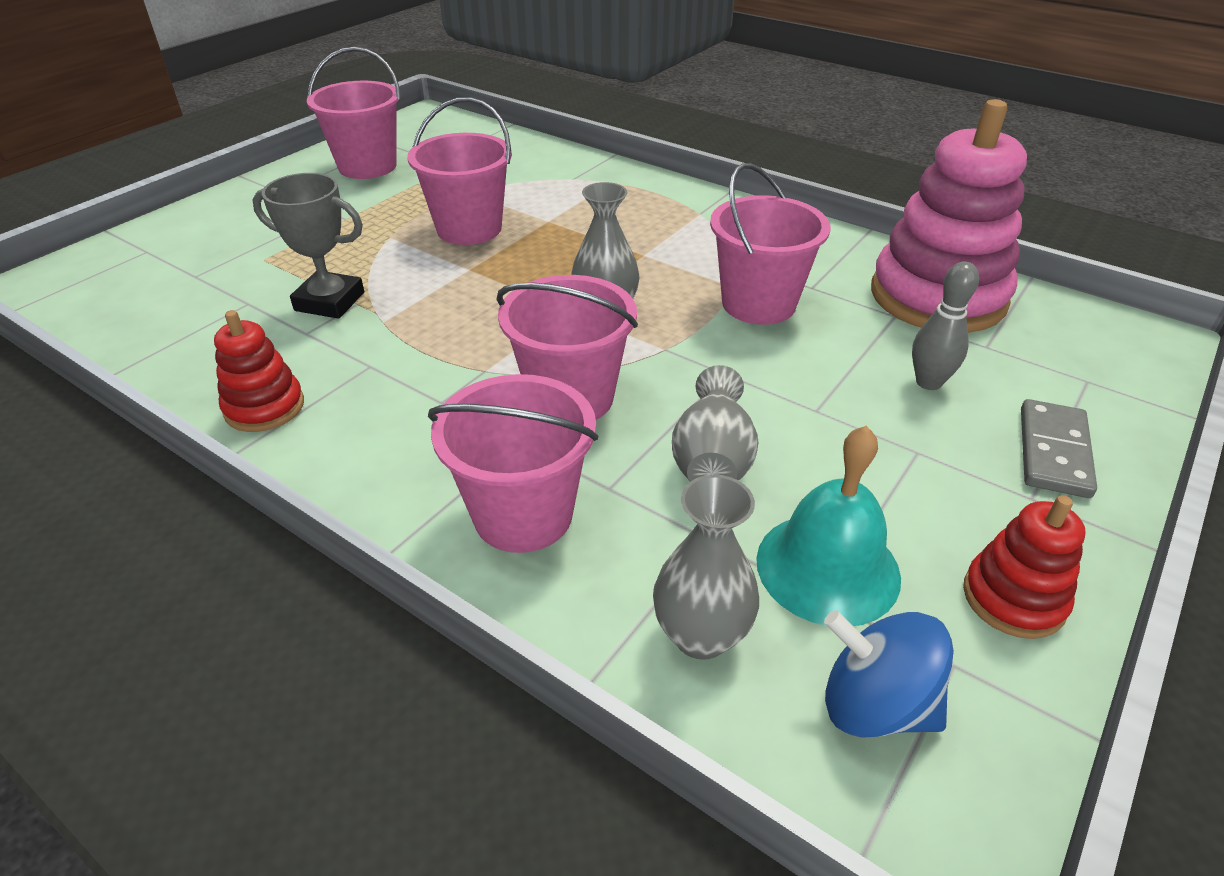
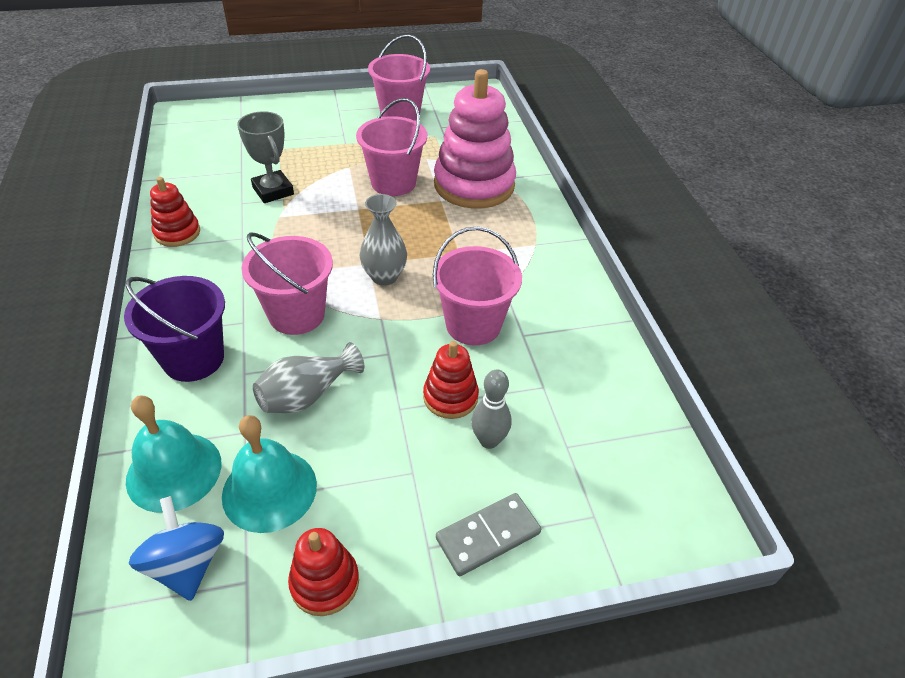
camera: 40 degrees right, 5 degrees up
(523, 515) = (193, 359): pink bucket -> purple bucket
(701, 635) = (174, 471): grey vase -> turquoise bell
(841, 371) = (450, 397): none -> red stacking toy
(937, 297) = (593, 394): pink stacking toy -> pink stacking toy (474, 185)

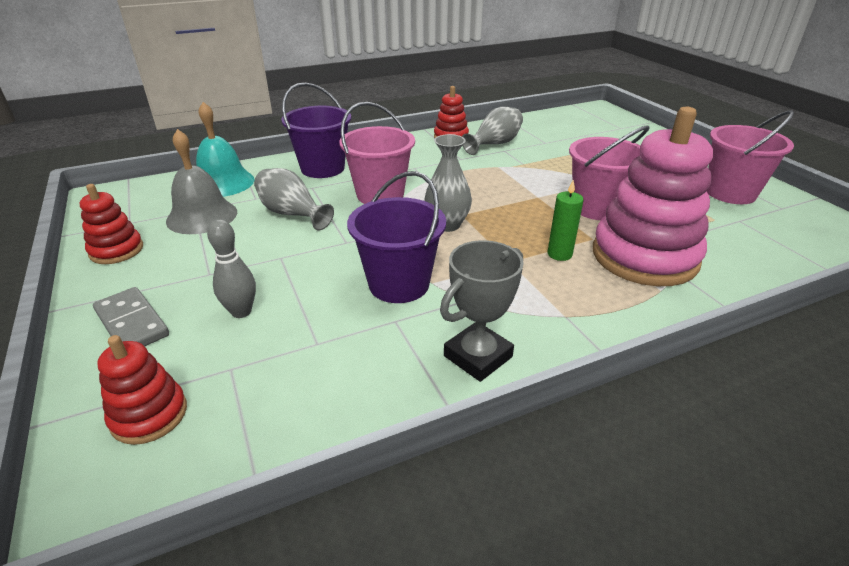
camera: 80 degrees right, 10 degrees down
(187, 564) = (149, 201): blue spinning top -> none
(221, 205) = (494, 144): none -> grey vase
(269, 490) = (202, 216): turquoise bell -> grey bell
(273, 191) = (530, 158): grey trophy -> grey trophy (478, 356)
(450, 397) = (296, 282): red stacking toy -> red stacking toy (149, 415)
(457, 224) = (559, 254): none -> green candle
(473, 325) = (399, 284): pink bucket -> purple bucket

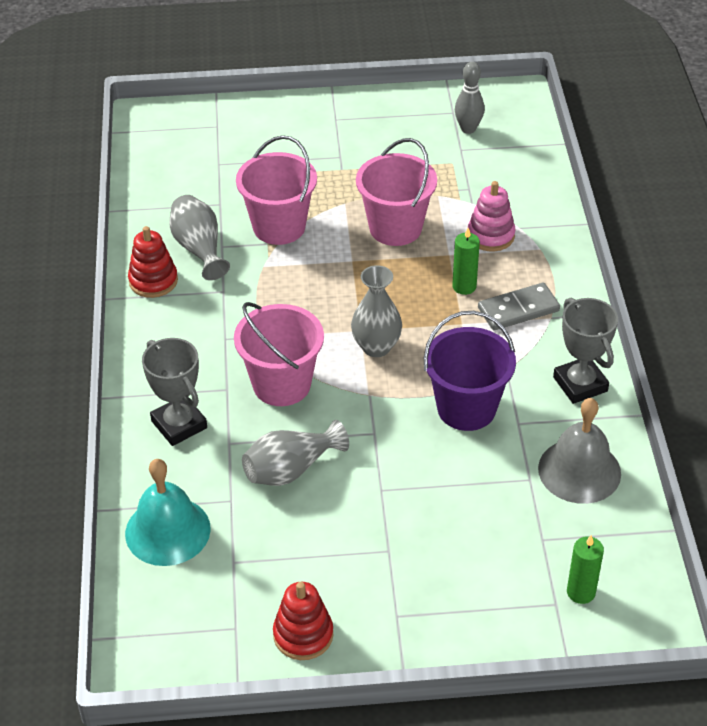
camera: 70 degrees left, 10 degrees up
(131, 323) = (453, 611): grey domino -> grey domino (518, 309)
(149, 415) = (581, 592): red stacking toy -> green candle
(202, 216) = (255, 554): grey bell -> grey bell (579, 470)
(241, 312) = (466, 527): grey bowling pin -> grey bowling pin (468, 129)
(322, 168) = (179, 424): purple bucket -> grey trophy
(644, 256) = (490, 236): pink stacking toy -> pink stacking toy, size x0.49
(730, 193) = (411, 127): pink bucket -> pink bucket (279, 227)

